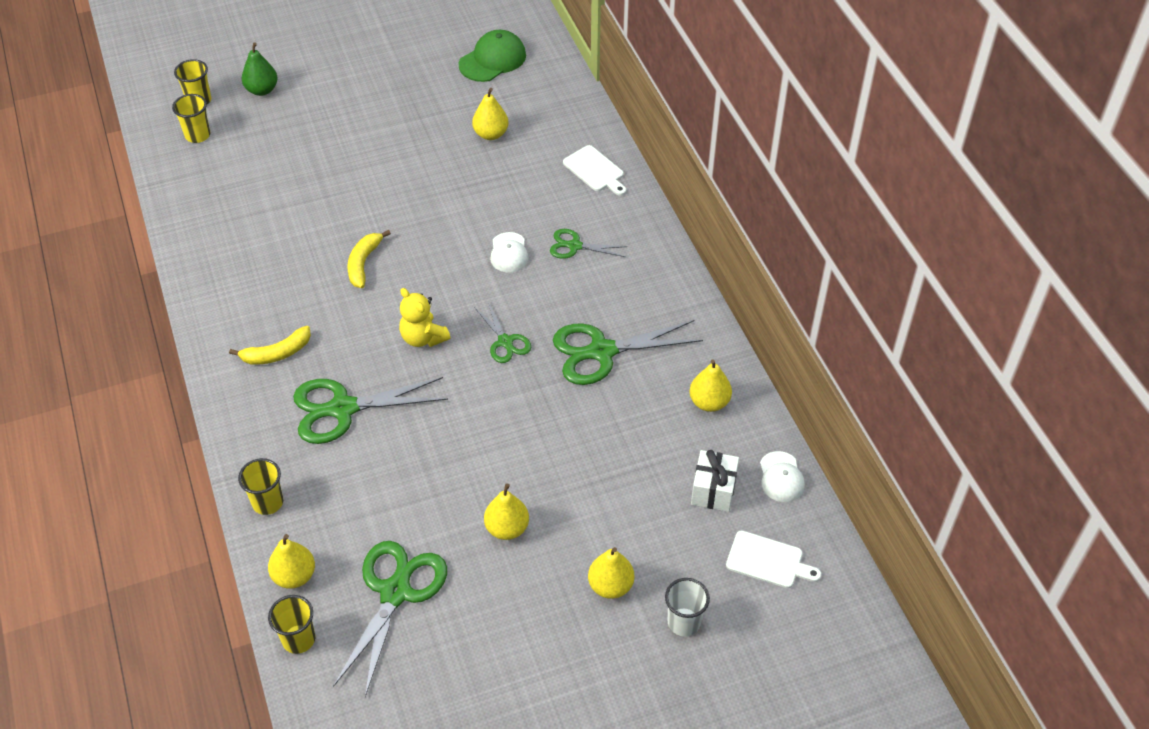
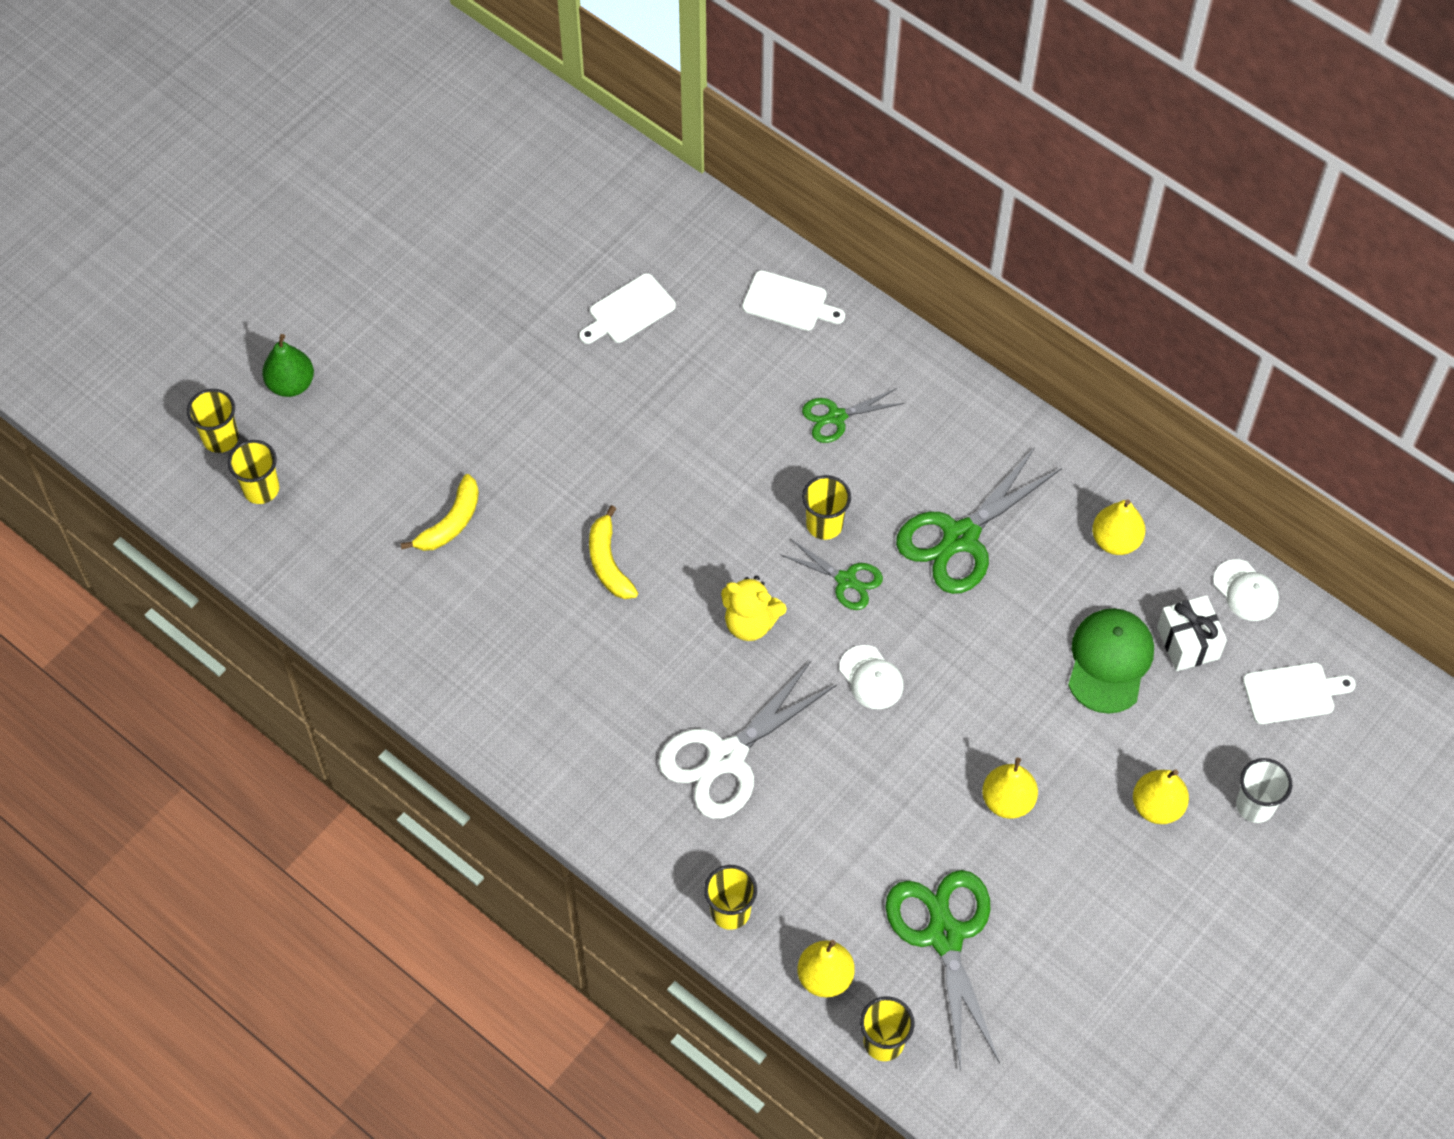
camera: 30 degrees left, 10 degrees up
(277, 353) = (597, 729): yellow banana -> yellow banana (451, 522)
(342, 409) = (726, 757): green scissors -> white scissors
(491, 134) = (628, 311): yellow pear -> white cutting board
(492, 60) = (552, 201): green cap -> green cap (1109, 661)
(509, 253) = (768, 463): white cap -> white cap (871, 678)
(517, 303) = (824, 524): none -> yellow cup

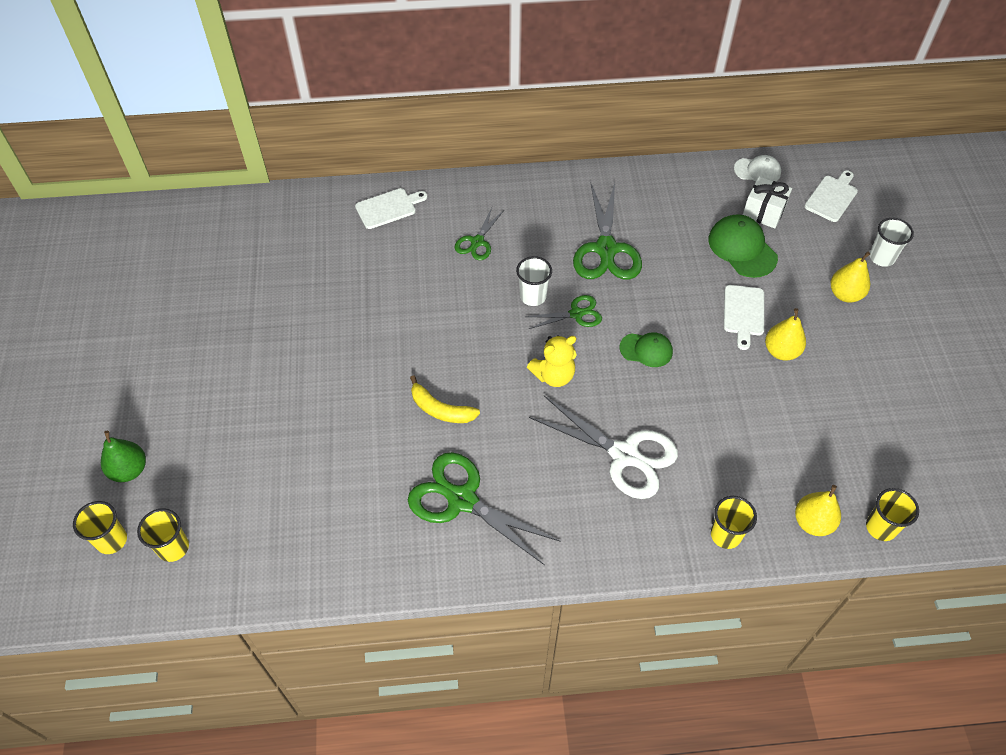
camera: 45 degrees left, 5 degrees down
(451, 522) = (322, 465): yellow banana -> none
(628, 311) = (304, 275): white cutting board -> white cutting board (743, 313)
(726, 757) = (625, 455): white scissors -> white scissors turned 60 degrees counterclockwise
(824, 524) = (533, 296): yellow cup -> white cup
(871, 678) = (646, 350): white cap -> green cap
(944, 935) = (837, 443): green scissors -> green scissors (462, 500)
(1115, 540) = (676, 194): yellow pear -> none

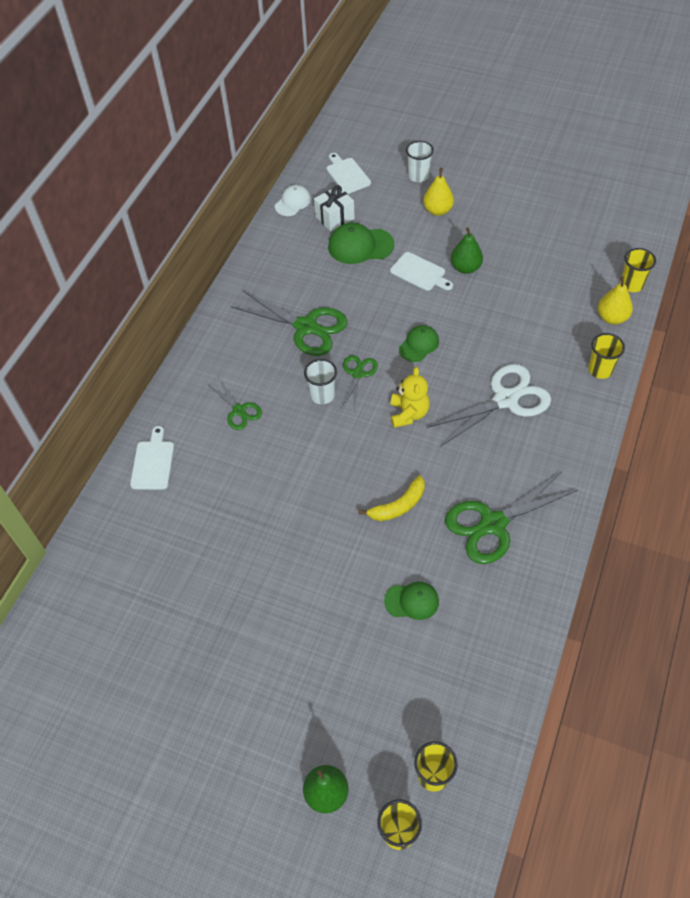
camera: 60 degrees left, 0 degrees up
(341, 462) = (412, 601): none -> green cap
(781, 351) = (465, 268): yellow pear -> green pear

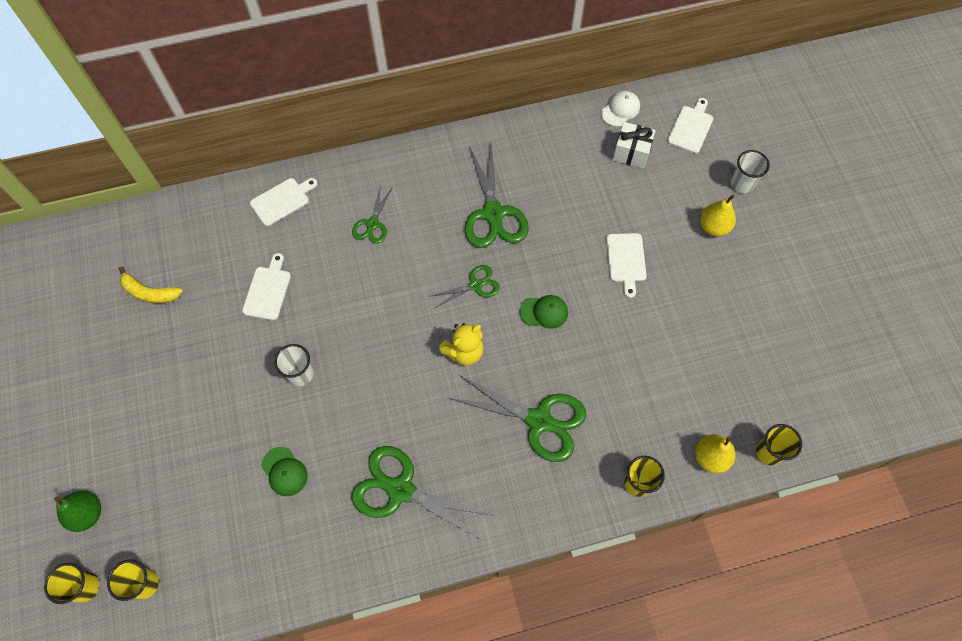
camera: 50 degrees right, 10 degrees up
(230, 521) = (268, 290): none -> white cutting board
(293, 202) = (620, 110): white cap -> white cap turned 45 degrees counterclockwise
(322, 395) = (433, 273): white cup -> white cup (300, 374)
(360, 246) = (616, 193): green cap -> none
(398, 506) = (366, 403): yellow banana -> yellow banana (150, 292)
(465, 268) = (664, 294): green pear -> none
(505, 399) = (539, 420): white scissors -> green scissors

